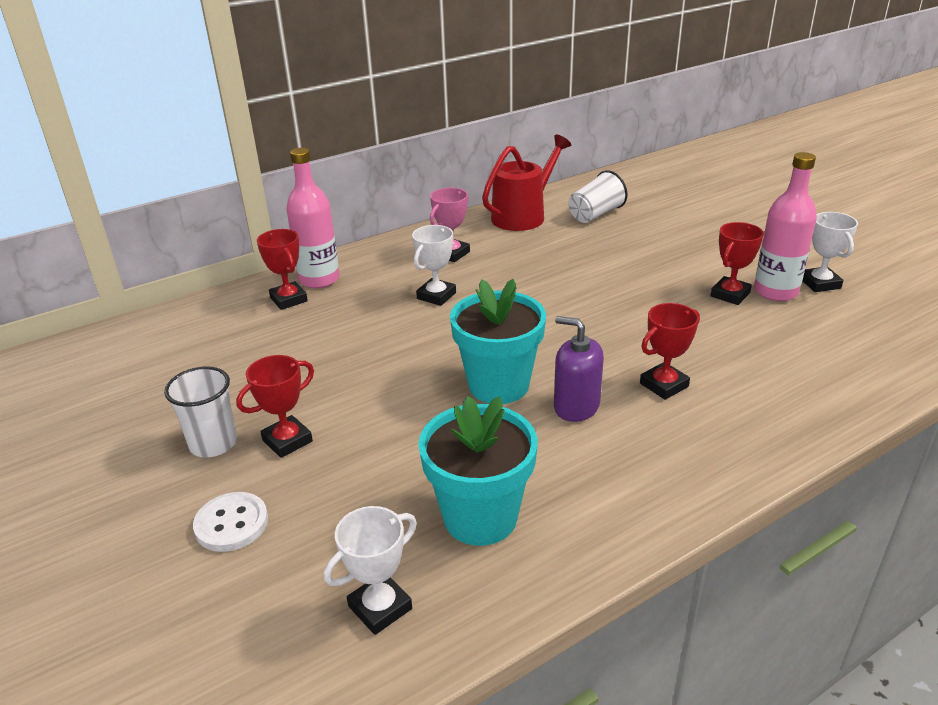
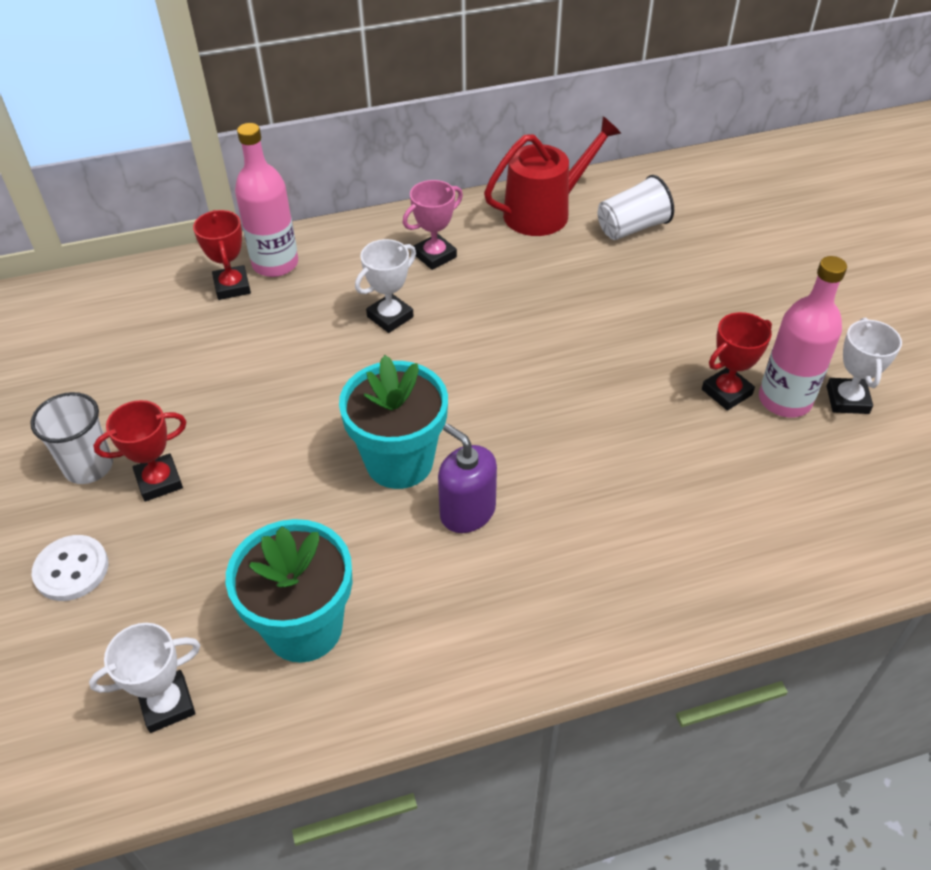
camera: 15 degrees right, 15 degrees up
(664, 385) = (577, 506): red trophy -> none

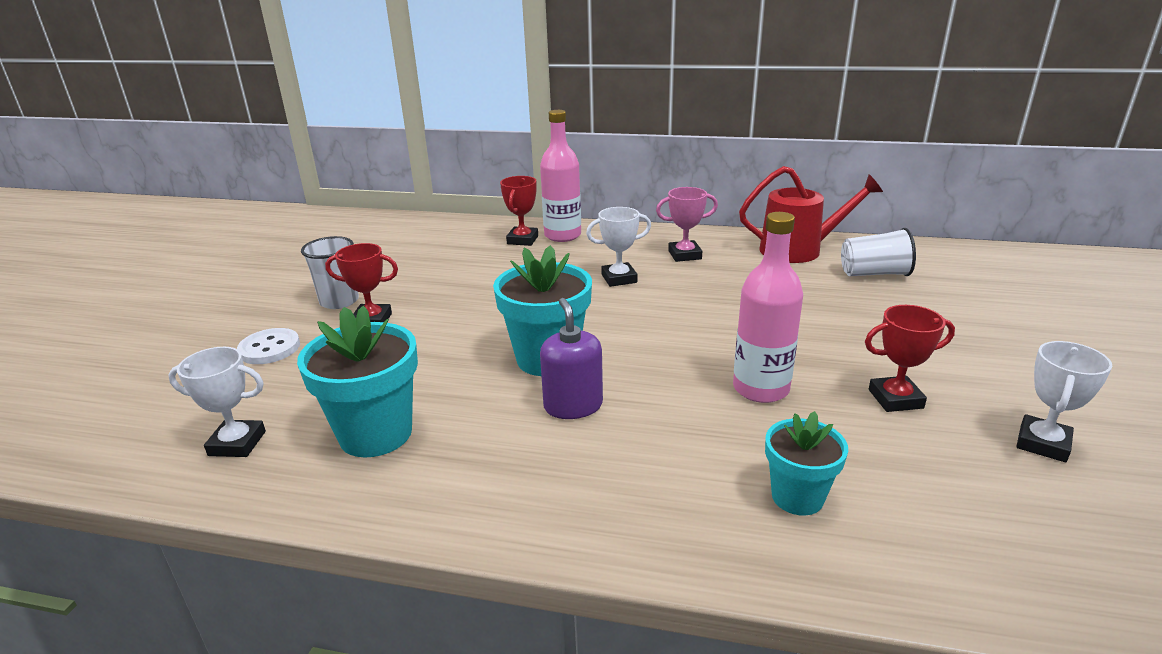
camera: 30 degrees right, 20 degrees down
(708, 532) = (797, 497): none -> turquoise flower pot
(784, 400) = (961, 422): pink bottle -> pink bottle (761, 389)

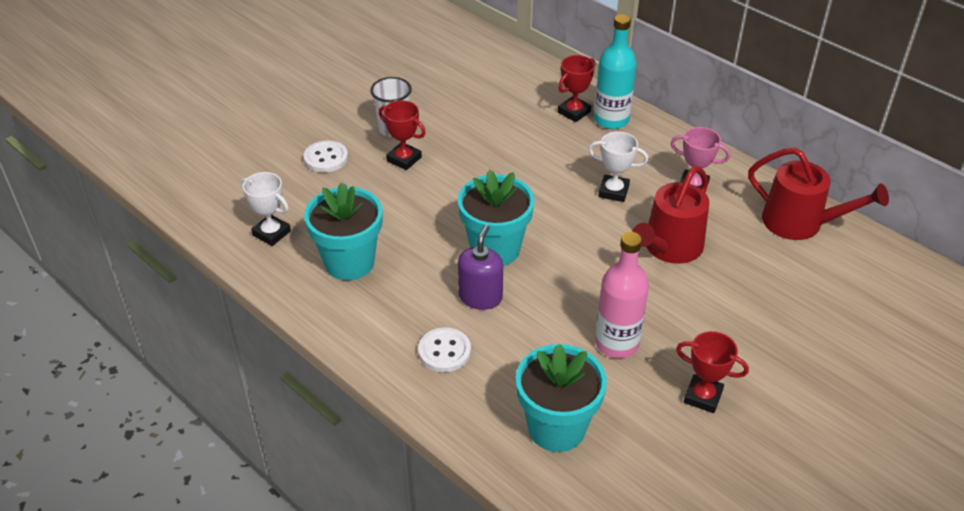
camera: 30 degrees right, 15 degrees up
(562, 235) = (611, 120): pink bottle -> turquoise bottle
(582, 476) = (444, 351): none -> white button
(716, 299) = (669, 247): none -> red watering can
(797, 497) = (556, 428): turquoise flower pot -> turquoise flower pot, size x1.63
(874, 274) = (835, 279): white cup -> none
(1042, 443) = (763, 478): white trophy -> none

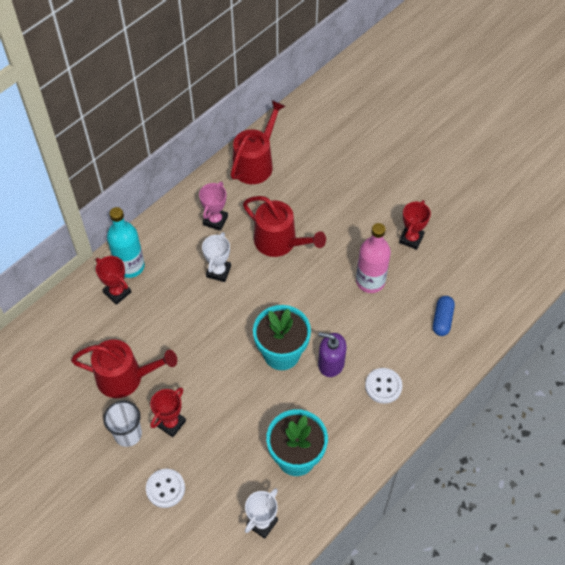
camera: 90 degrees left, 15 degrees up
(463, 123) = (125, 377): none -> red watering can
(556, 428) = (442, 320): turquoise flower pot -> blue capsule

